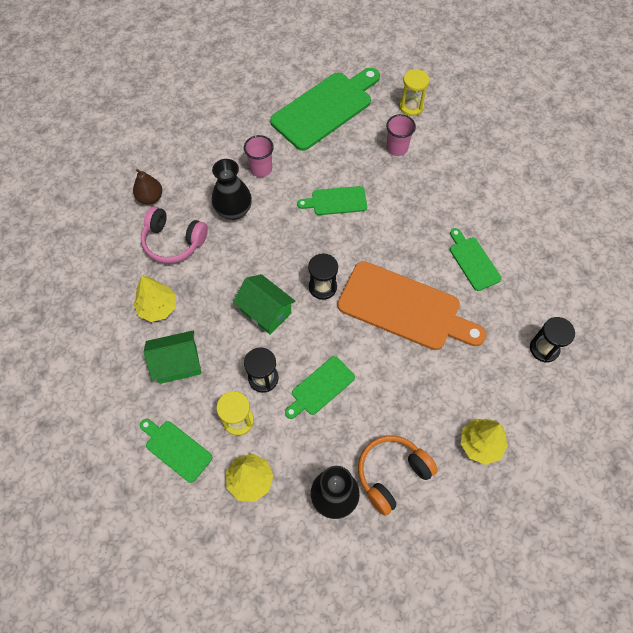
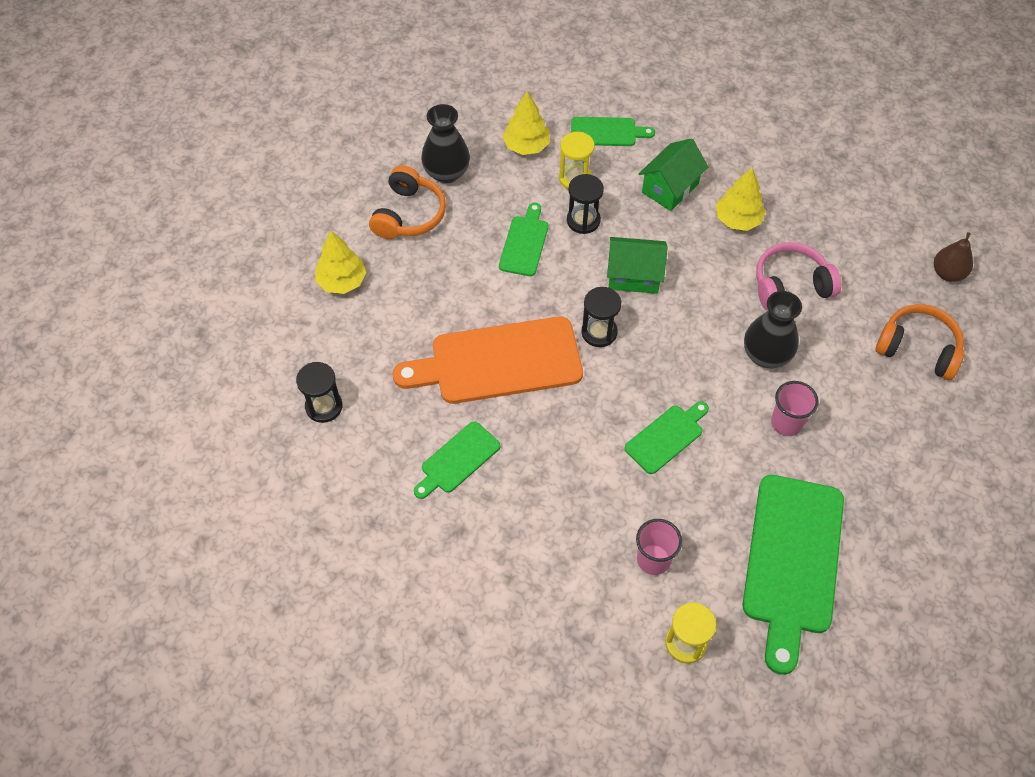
camera: 145 degrees right, 5 degrees down
(145, 162) = (918, 349): none -> orange headphones
(150, 198) = (865, 314): brown pear -> brown pear (947, 273)
(473, 261) = (457, 460): green cutting board -> green cutting board turned 105 degrees clockwise

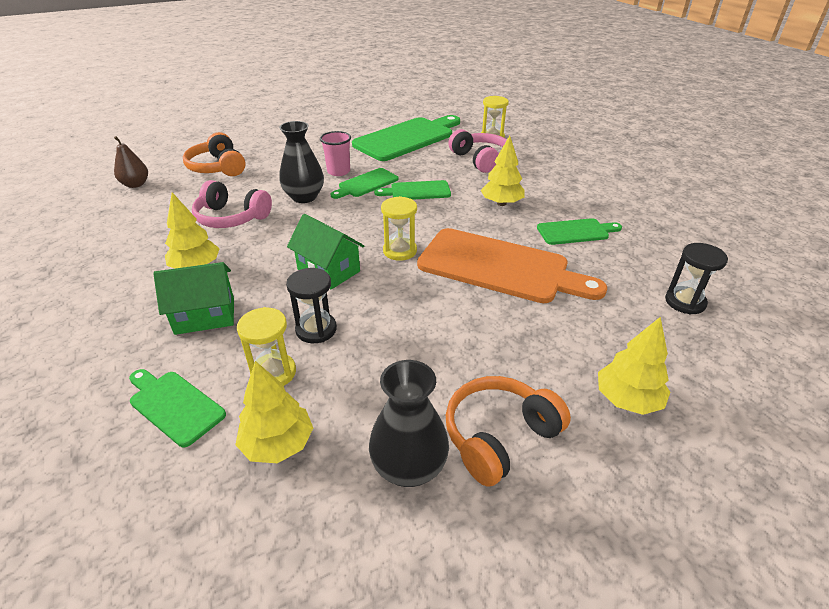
camera: 145 degrees left, 20 degrees down
(524, 243) = (393, 338): green cutting board -> green cutting board (366, 184)
(561, 468) = (501, 203): none -> yellow tree
(599, 332) = (400, 251): black hourglass -> yellow hourglass
(653, 559) = (480, 159): pink cup -> pink headphones

